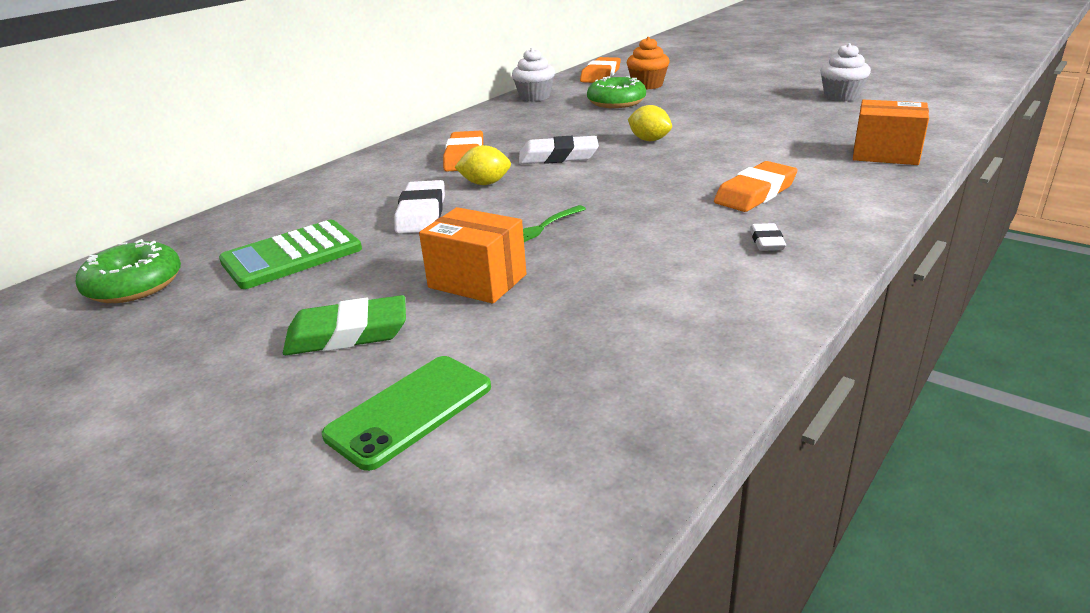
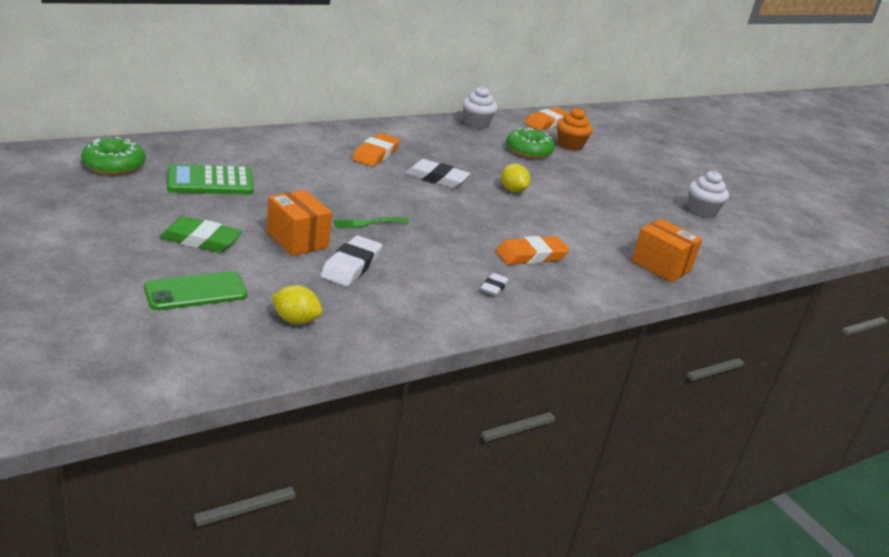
camera: 15 degrees right, 0 degrees up
(421, 213) = (308, 184): white eraser -> white eraser (351, 266)
(485, 183) = (368, 179): yellow lemon -> yellow lemon (296, 320)

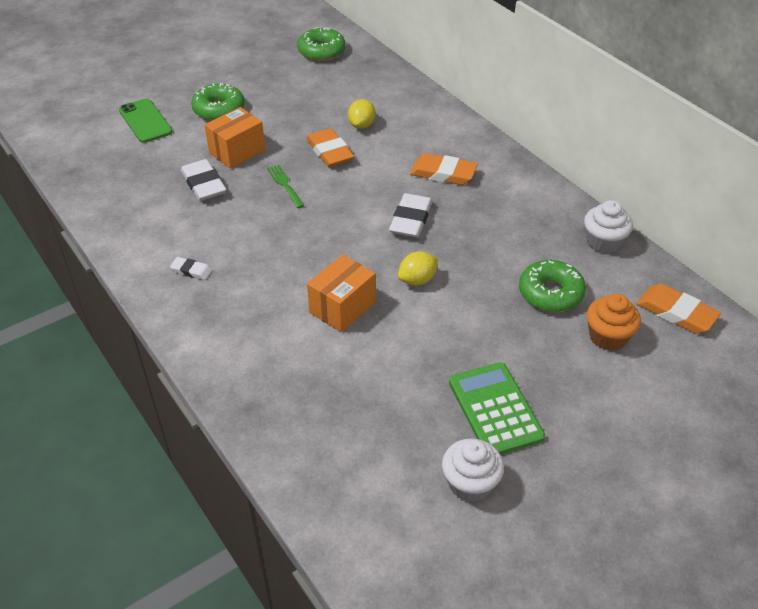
camera: 90 degrees right, 15 degrees up
(201, 240) = (219, 109): green eraser -> green donut
(210, 181) = (319, 95): green calculator -> green calculator (495, 409)
(296, 320) = (116, 168): yellow lemon -> yellow lemon (361, 125)
(351, 266) = (204, 184): white eraser -> white eraser turned 45 degrees clockwise
(531, 255) = (263, 296): orange eraser -> orange eraser (329, 152)
(661, 266) = (280, 412): orange box -> orange box (342, 307)

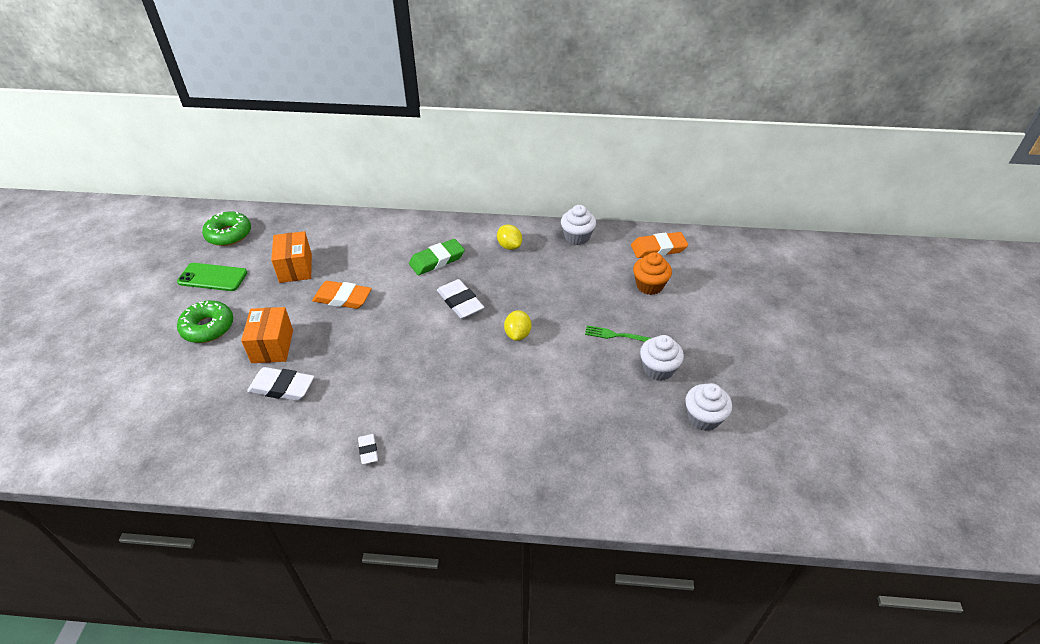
camera: 50 degrees left, 0 degrees up
(145, 121) = (154, 379): green phone -> green phone (212, 277)
(191, 270) = (368, 450): white eraser -> white eraser turned 75 degrees counterclockwise
(284, 184) = (344, 342): green fork -> green fork (614, 335)
(342, 307) = (501, 387): orange box -> orange box (295, 268)
(361, 125) = (338, 266): yellow lemon -> yellow lemon (509, 246)
(443, 173) = (437, 260): orange eraser -> green eraser
(495, 409) = (658, 369): green calculator -> white cupcake
(550, 293) = (593, 285): green donut -> none

